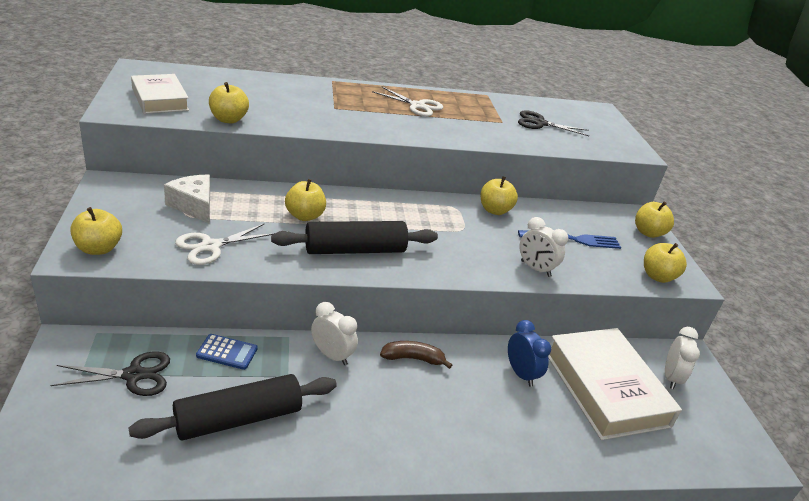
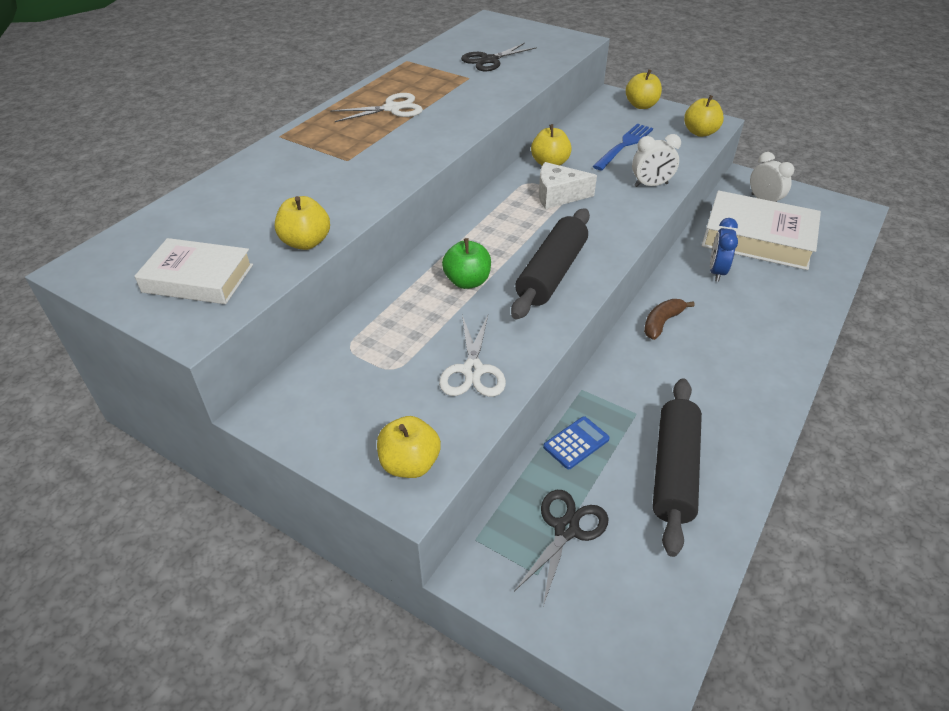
camera: 45 degrees left, 10 degrees up
(194, 206) = (382, 355): white cheese -> white cheese (558, 195)
(304, 216) = (467, 281): yellow apple -> green apple
(332, 355) = (626, 371): white clock -> none
(521, 374) = (716, 271): blue clock -> blue clock turned 90 degrees counterclockwise

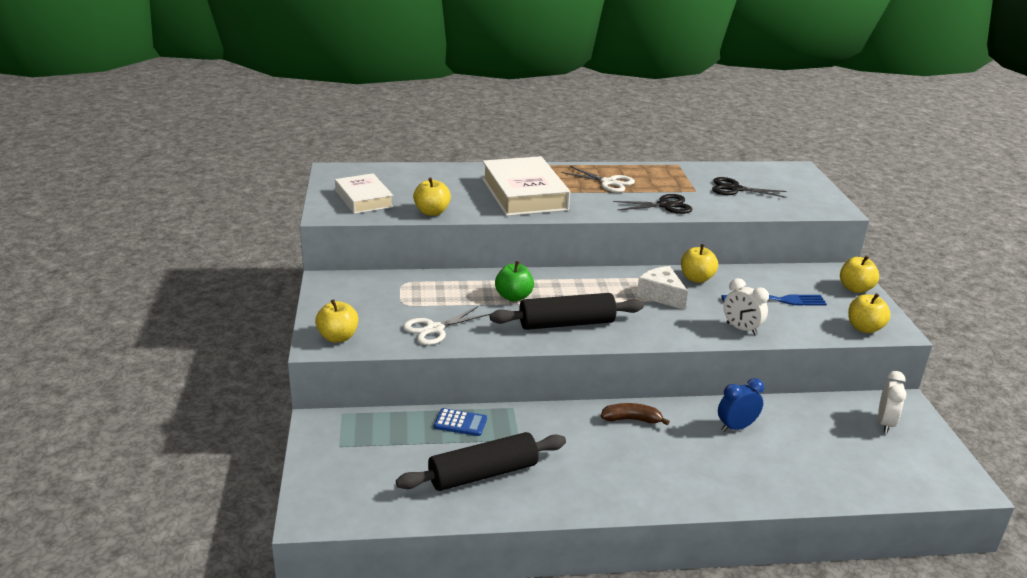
camera: 50 degrees right, 15 degrees down
(566, 529) = (384, 445): black scissors -> black scissors (665, 205)
(757, 238) = (819, 436): white book -> white book (524, 194)

